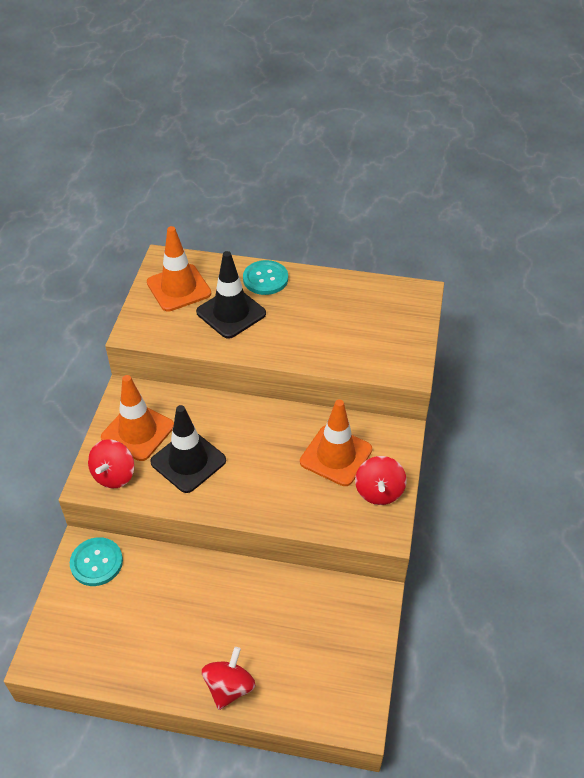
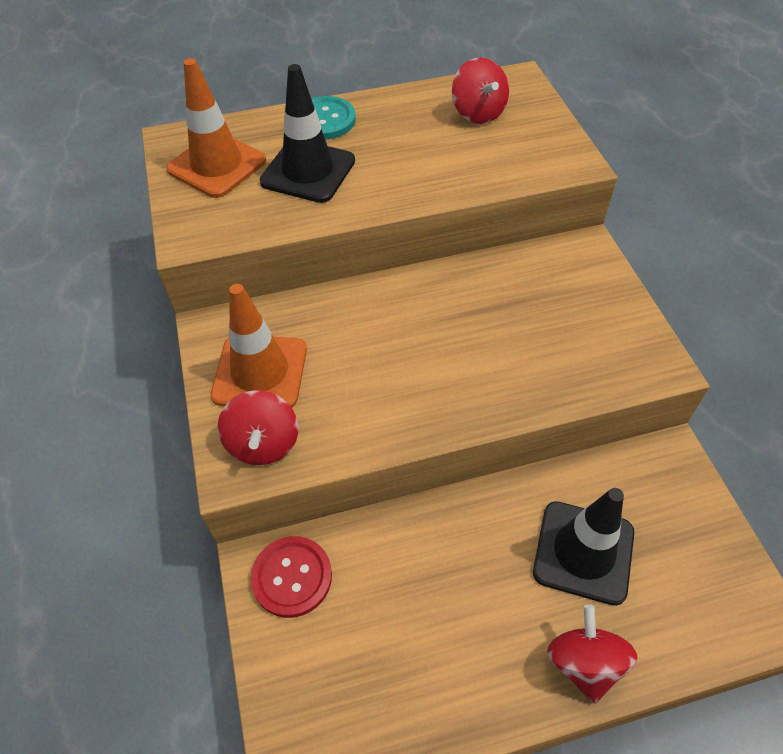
camera: 25 degrees left, 5 degrees up
(96, 562) = (292, 577): turquoise button -> red button
(188, 461) = (355, 383): black traffic cone -> black traffic cone (583, 552)
(336, 456) = (535, 301): orange traffic cone -> none
(379, 491) = (616, 322): red spinning top -> red spinning top (478, 113)

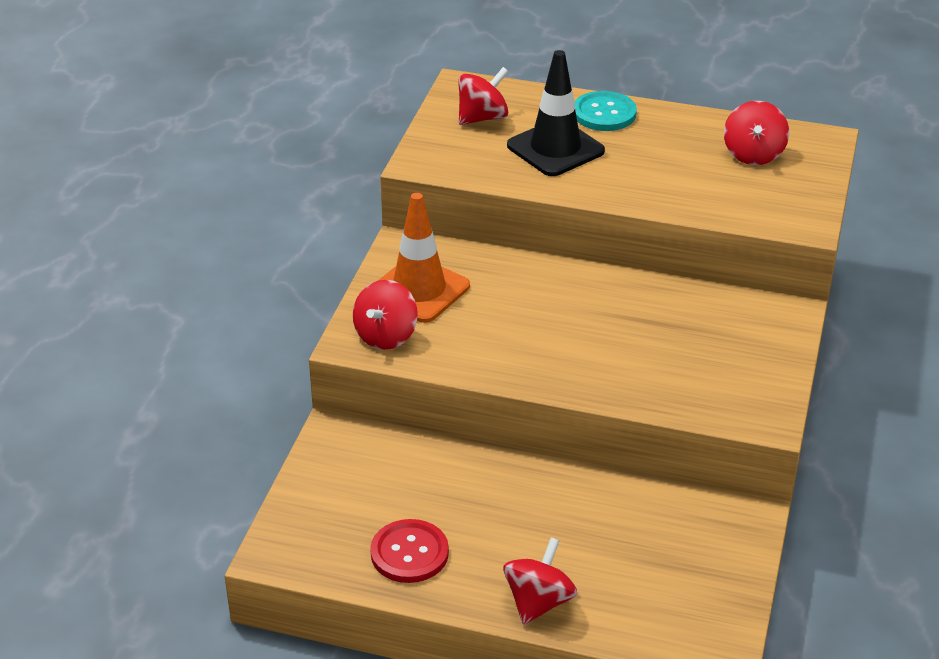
camera: 30 degrees right, 15 degrees down
(217, 165) = (482, 118): orange traffic cone -> red spinning top
(292, 577) = (354, 451): red button -> red button (409, 553)
(583, 552) = (603, 540): black traffic cone -> none

